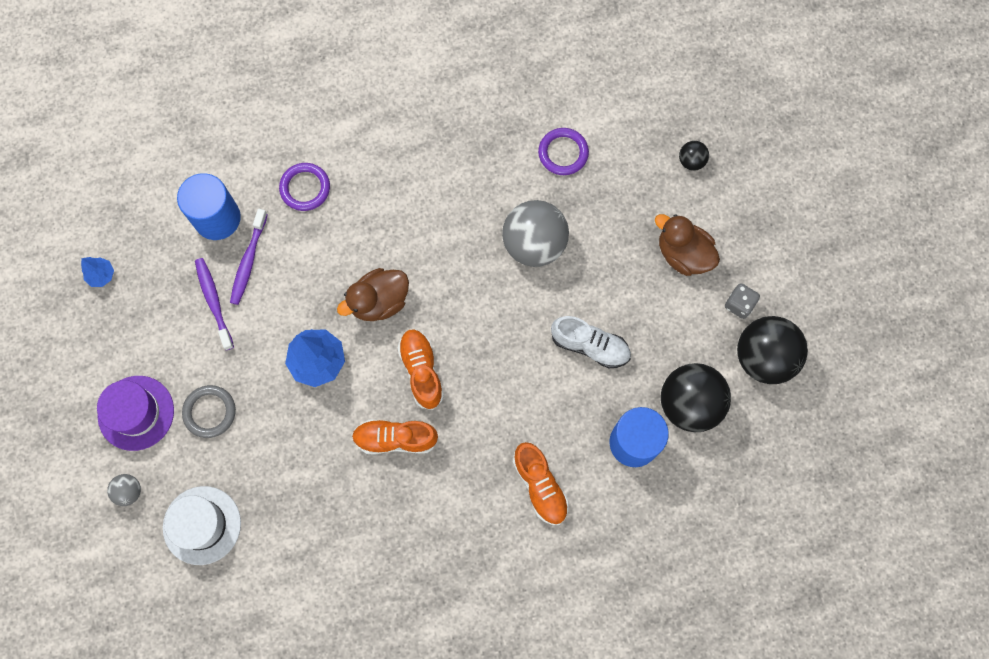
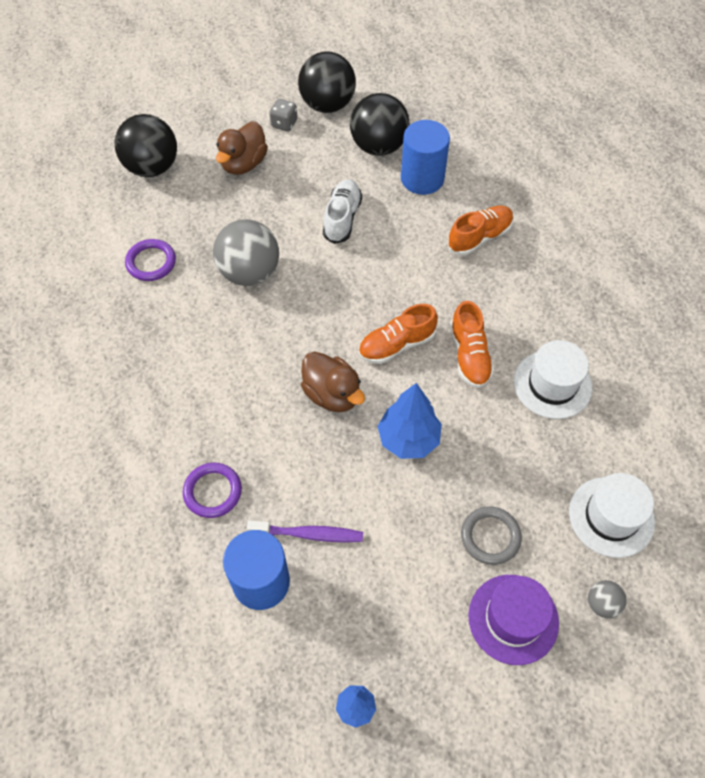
camera: 100 degrees left, 15 degrees down
(214, 302) = (364, 561): purple toothbrush -> none
(346, 512) = (552, 384): none -> white hat
(691, 161) = (152, 167): black ball -> black ball, size x2.17

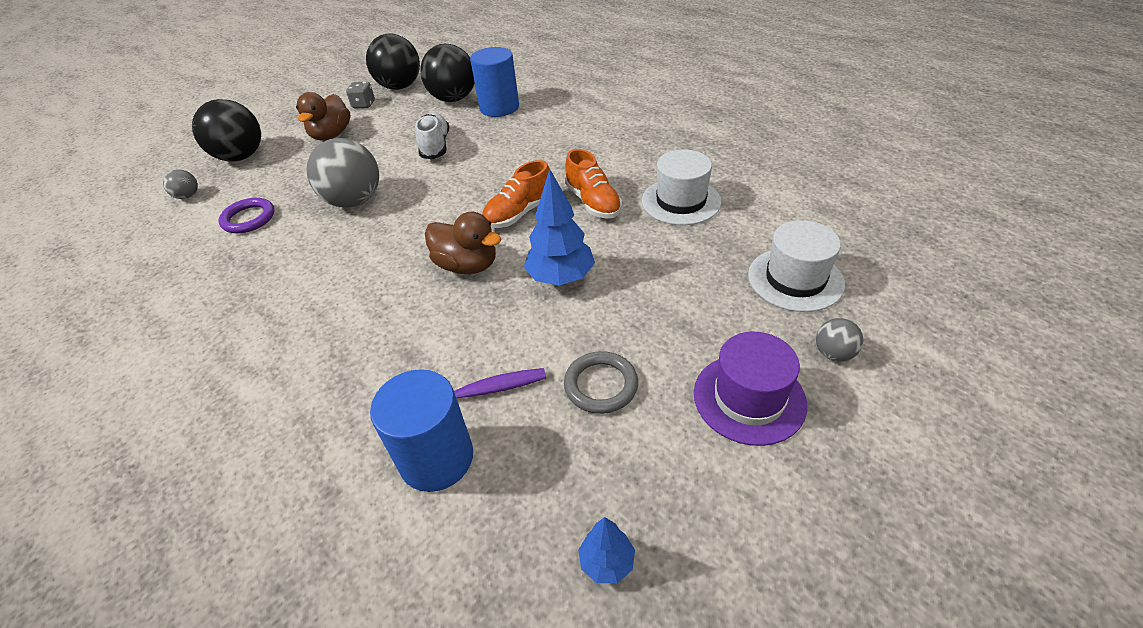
camera: 15 degrees left, 15 degrees down
(99, 210) = (188, 196): none -> grey ball
(212, 491) = (353, 386): purple ring -> none
(479, 237) = (565, 128): orange shoe -> none
(490, 537) = (684, 332): grey ring -> grey ring (601, 385)

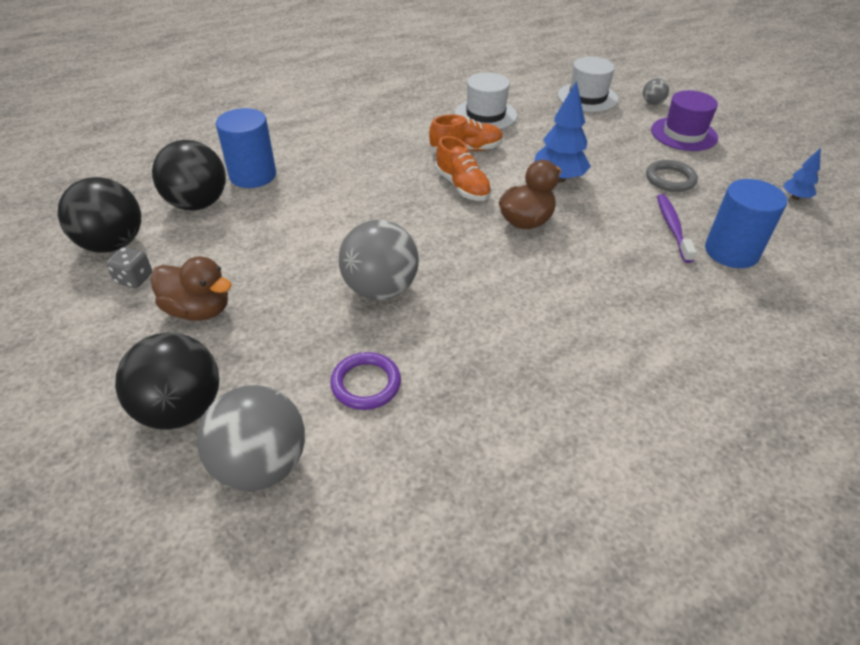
camera: 80 degrees left, 0 degrees up
(188, 196) = (261, 465): grey ball -> grey ball, size x2.17
(435, 146) = (302, 225): white shoe -> none

